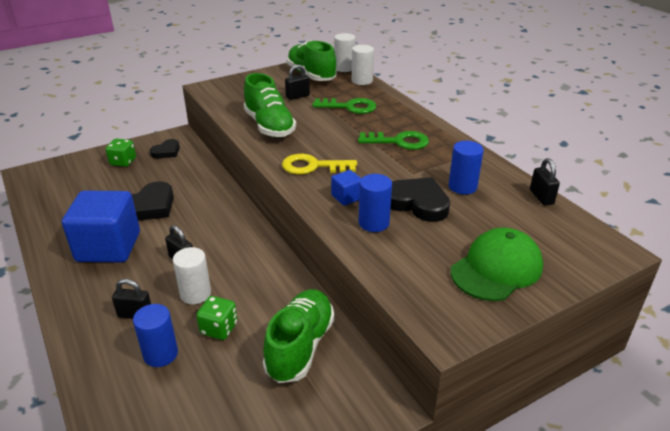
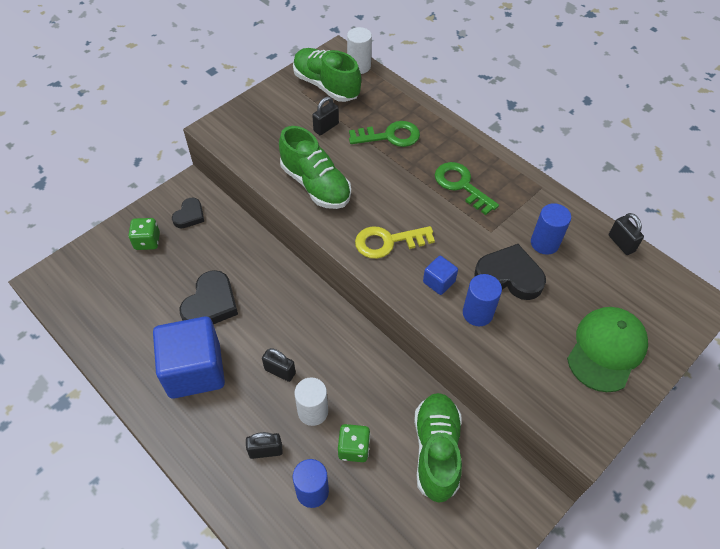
camera: 15 degrees left, 20 degrees up
(362, 81) = (387, 87): white cylinder -> none
(399, 142) = (461, 185): green key -> green key turned 120 degrees counterclockwise

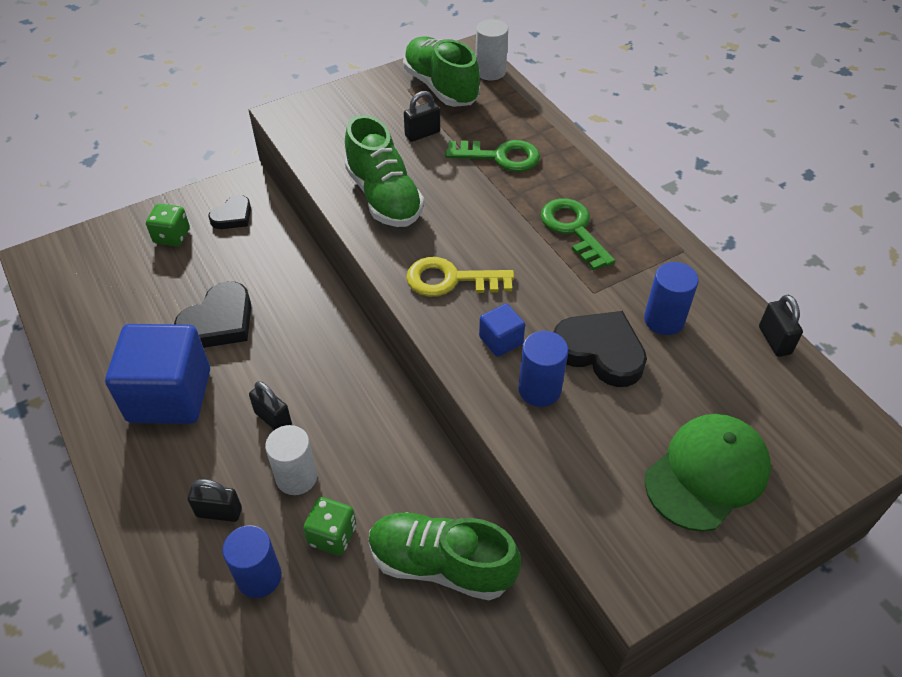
camera: 15 degrees right, 5 degrees down
(436, 451) = (441, 564): green shoe -> green shoe turned 90 degrees counterclockwise

